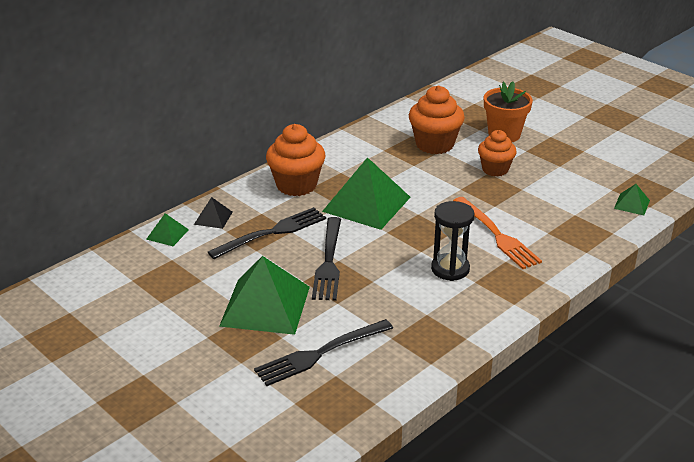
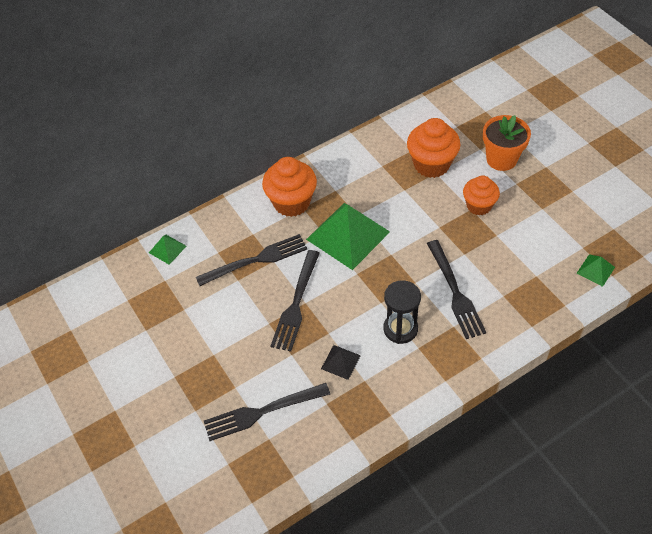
camera: 15 degrees right, 20 degrees up
(213, 218) = (210, 234): black pyramid -> black pyramid (340, 362)
(265, 306) = (230, 348): green pyramid -> none
(497, 235) = (455, 292): orange fork -> black fork

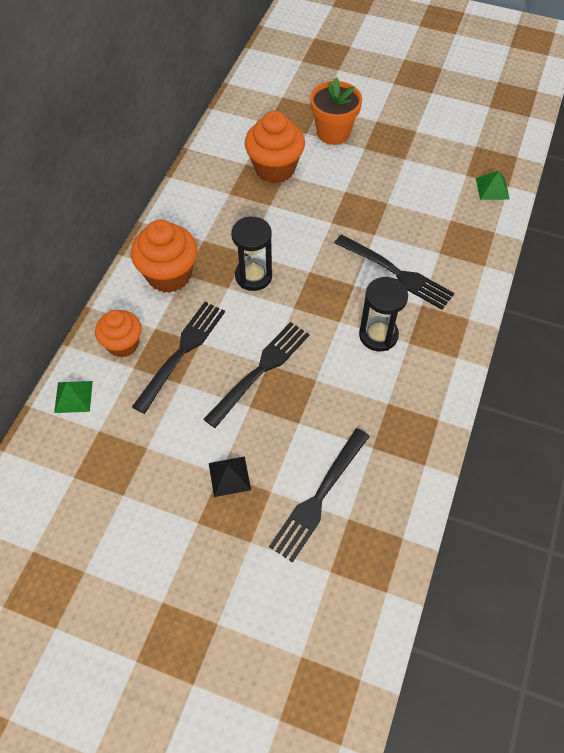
camera: 40 degrees left, 5 degrees up
(296, 303) = (260, 370): black fork -> black fork turned 120 degrees counterclockwise
(340, 362) = (351, 400): black pyramid -> black pyramid (229, 476)
(348, 235) = (253, 276): green pyramid -> black hourglass
(479, 206) = (349, 184): orange cupcake -> orange cupcake (123, 344)

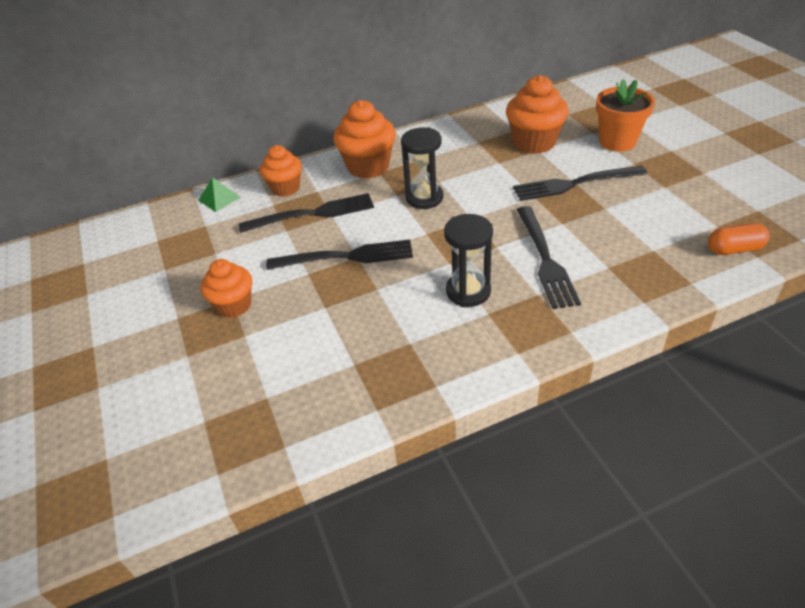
camera: 50 degrees right, 15 degrees down
(229, 476) = (234, 305): black pyramid -> orange cupcake
(319, 497) = (269, 365): black fork -> black fork (574, 184)
(492, 188) = (734, 249): green pyramid -> orange capsule

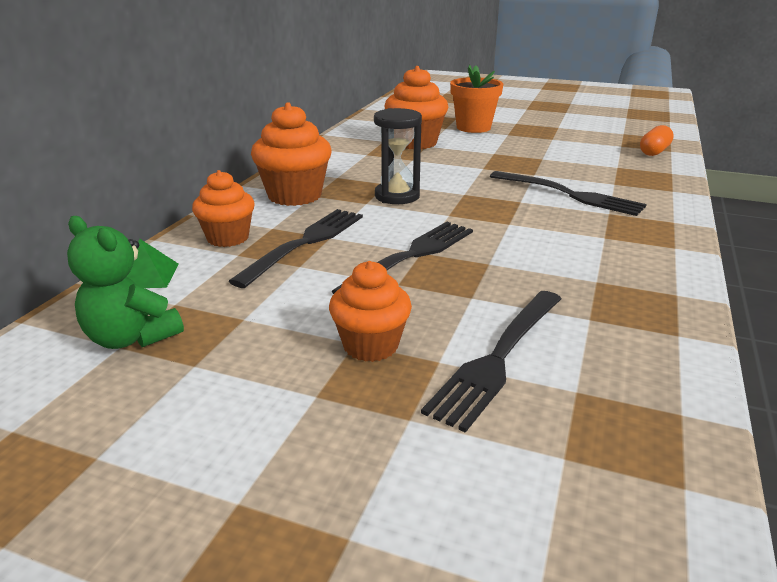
camera: 50 degrees left, 15 degrees down
(166, 237) = (131, 338): none -> green teddy bear
(468, 291) = (563, 232): black hourglass -> none
(574, 184) = (495, 153): black fork -> black fork (499, 357)

